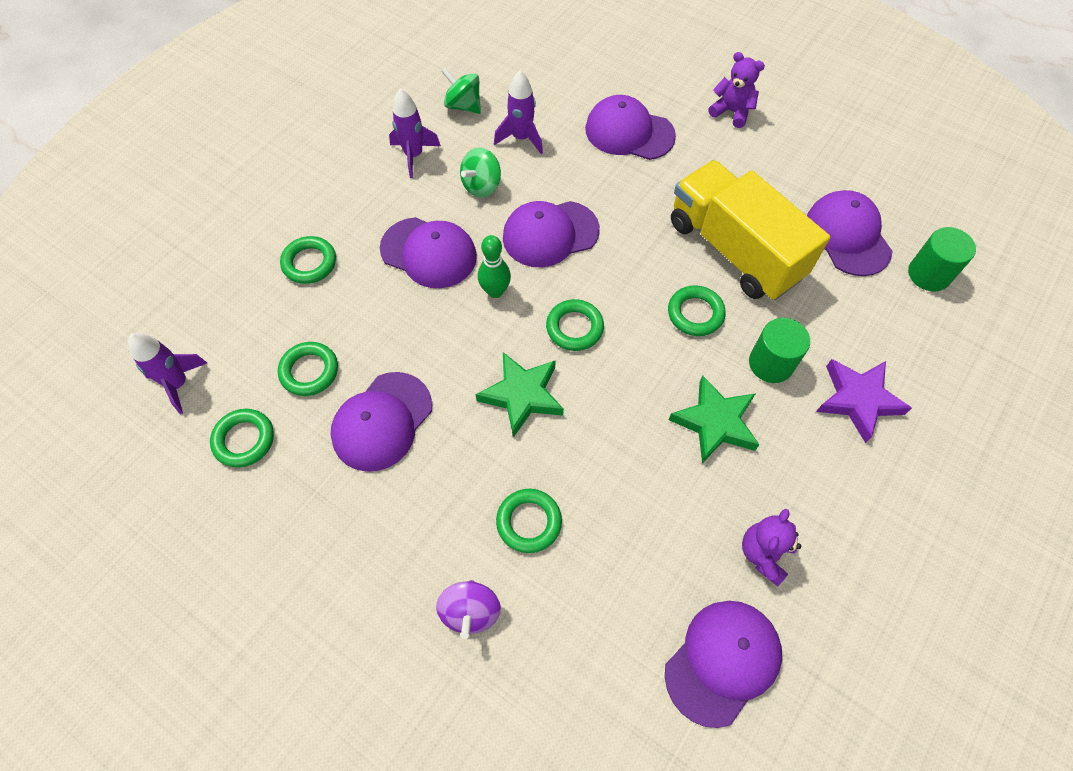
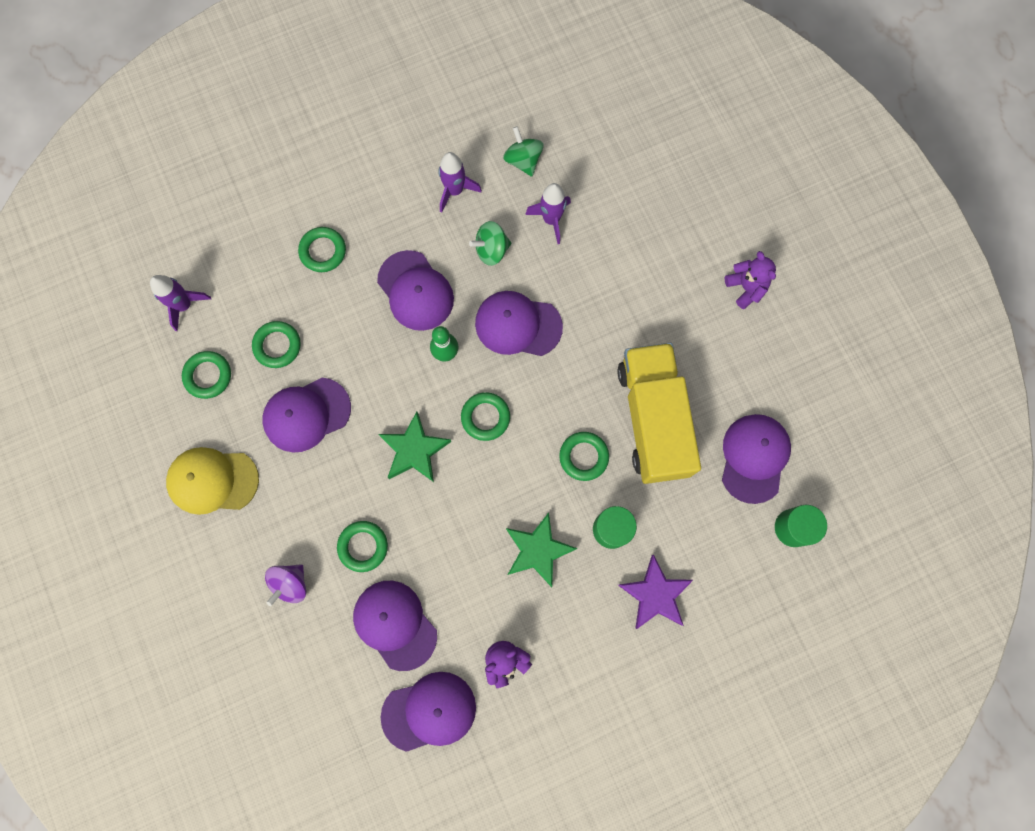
camera: 30 degrees right, 15 degrees up
(310, 548) = (212, 480): none -> yellow cap
(629, 132) = (644, 261): purple cap -> purple cap (395, 624)

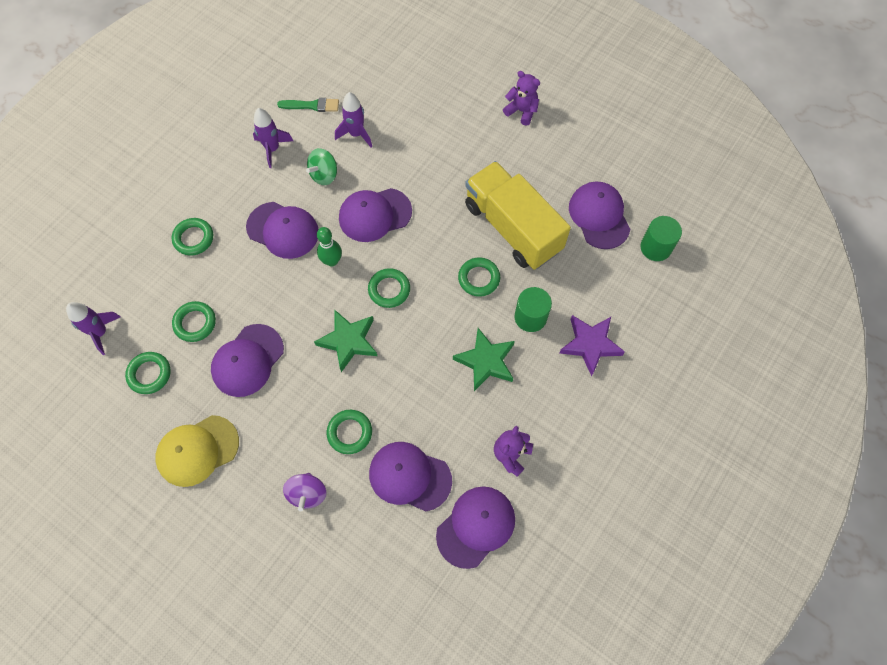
camera: 30 degrees left, 10 degrees down
(523, 160) = (312, 105): green spinning top -> green brush

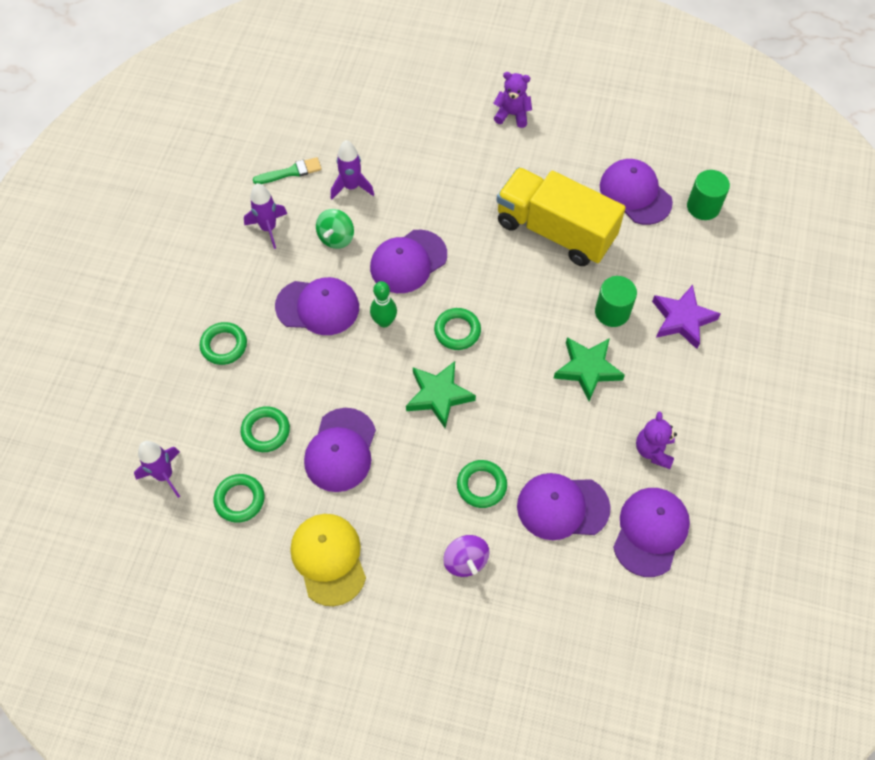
camera: 20 degrees left, 5 degrees down
(197, 450) = (328, 559): yellow cap -> yellow cap turned 120 degrees clockwise
(479, 278) = (543, 291): green ring -> none

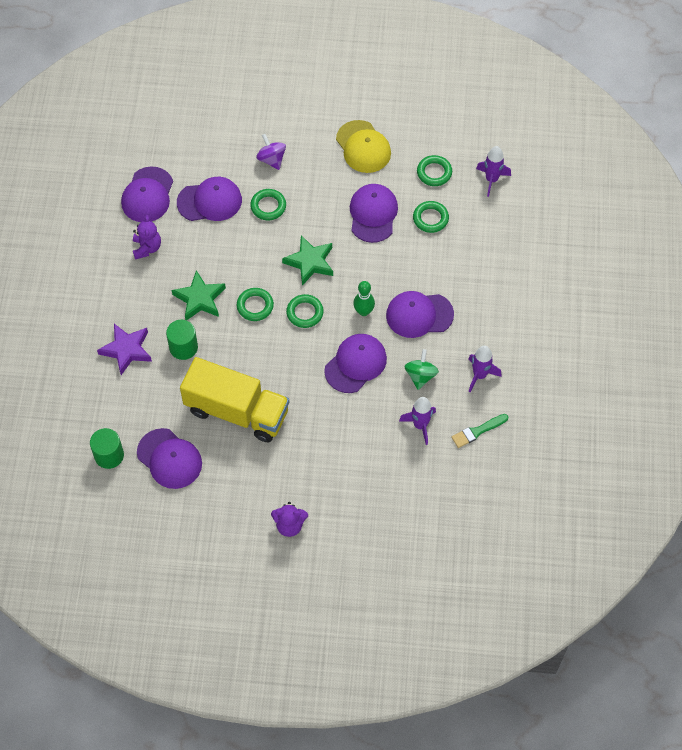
camera: 170 degrees right, 0 degrees up
(224, 345) = (482, 274): green ring -> green ring (255, 306)

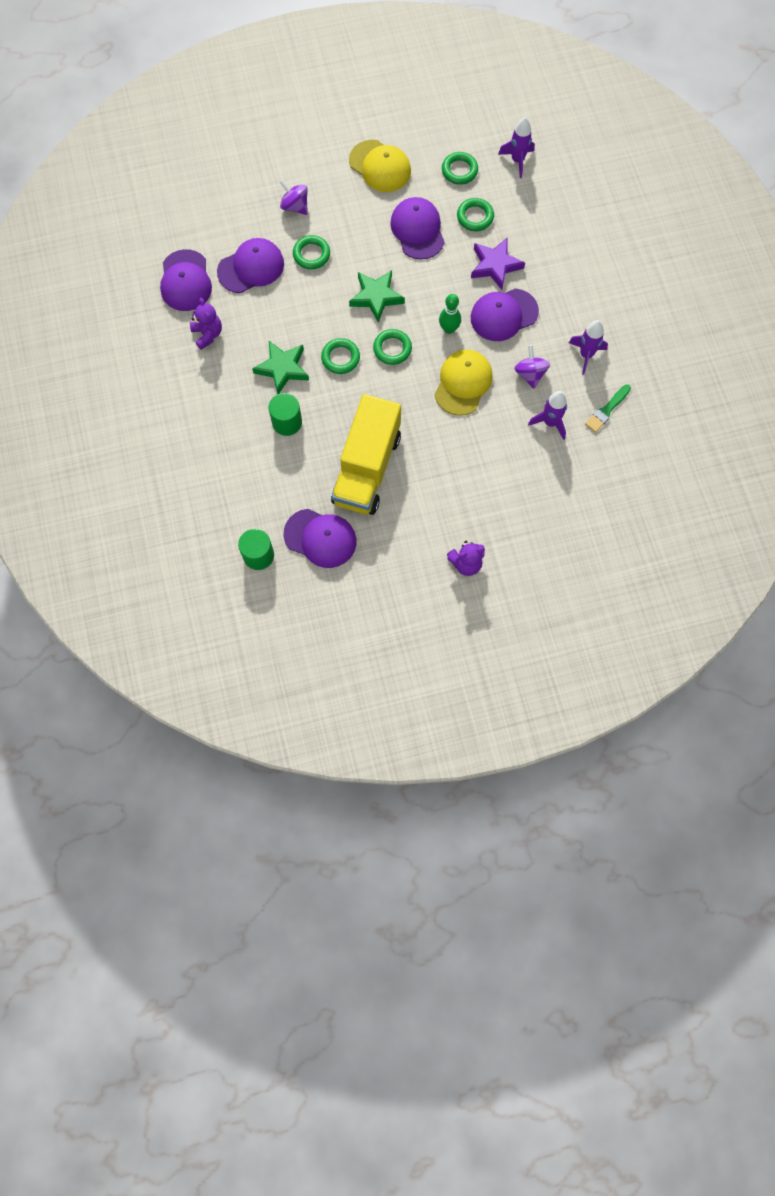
camera: 20 degrees left, 10 degrees up
(126, 350) = (231, 444): purple star -> purple star (495, 265)
(237, 411) = (367, 468): yellow truck -> yellow truck turned 105 degrees clockwise
(355, 364) = (463, 383): purple cap -> yellow cap
(420, 376) = (530, 374): green spinning top -> purple spinning top

